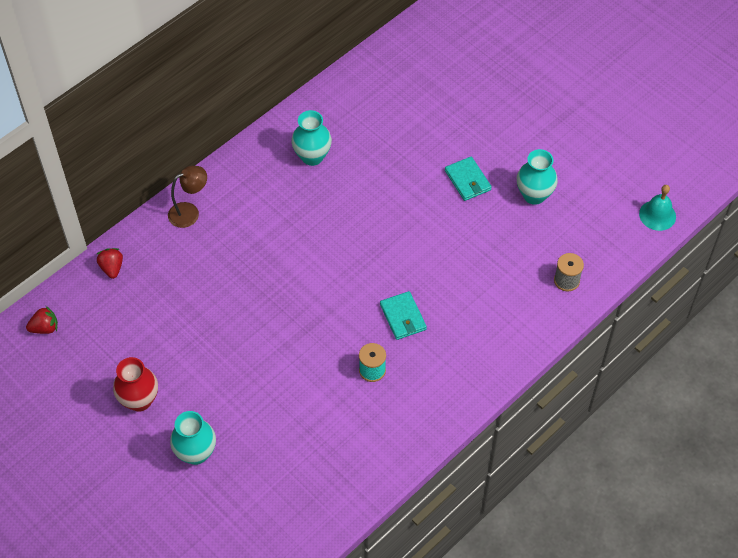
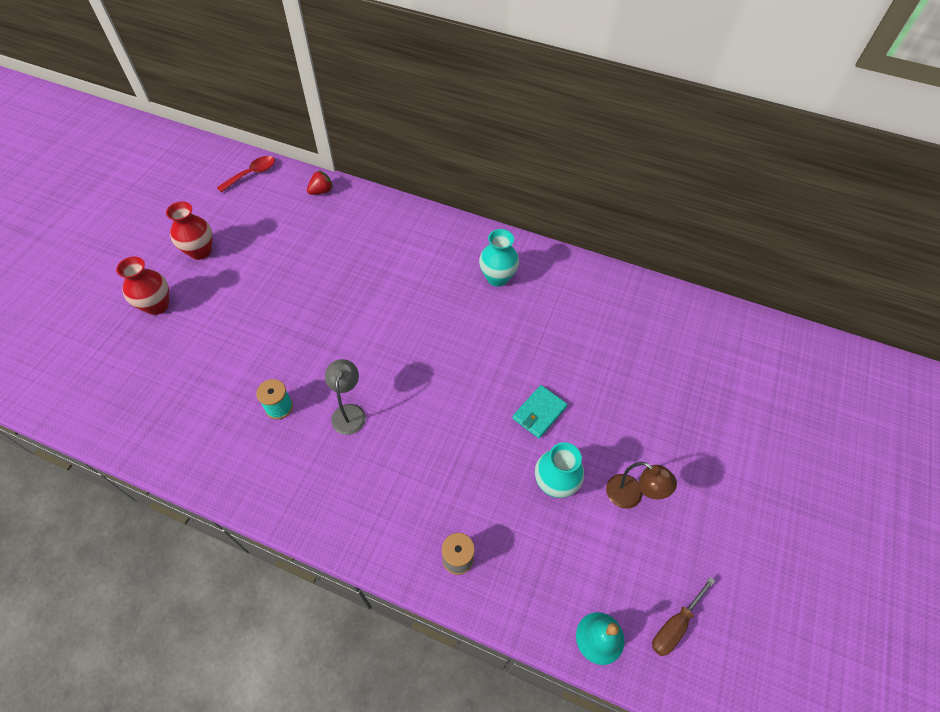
camera: 65 degrees right, 0 degrees up
(45, 328) = (251, 174): red strawberry -> red spoon
(190, 212) = (396, 218): brown lamp -> brown lamp (631, 496)
(196, 453) = (157, 305): turquoise vase -> red vase
(403, 317) = (349, 412): turquoise wallet -> grey lamp
(666, 169) = (674, 626): none -> brown screwdriver

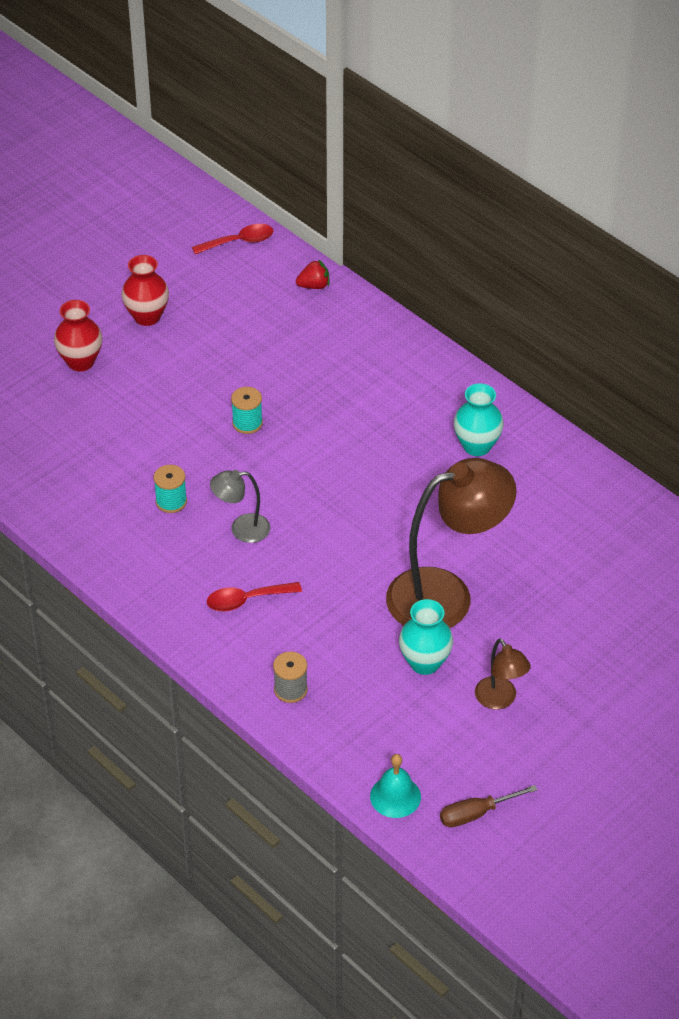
camera: 25 degrees right, 10 degrees down
(315, 315) = (247, 423): none -> turquoise spool
(349, 412) = (241, 529): grey lamp -> grey lamp turned 120 degrees counterclockwise
(381, 480) = (247, 600): none -> red spoon
(539, 413) = (446, 595): turquoise wallet -> brown lamp

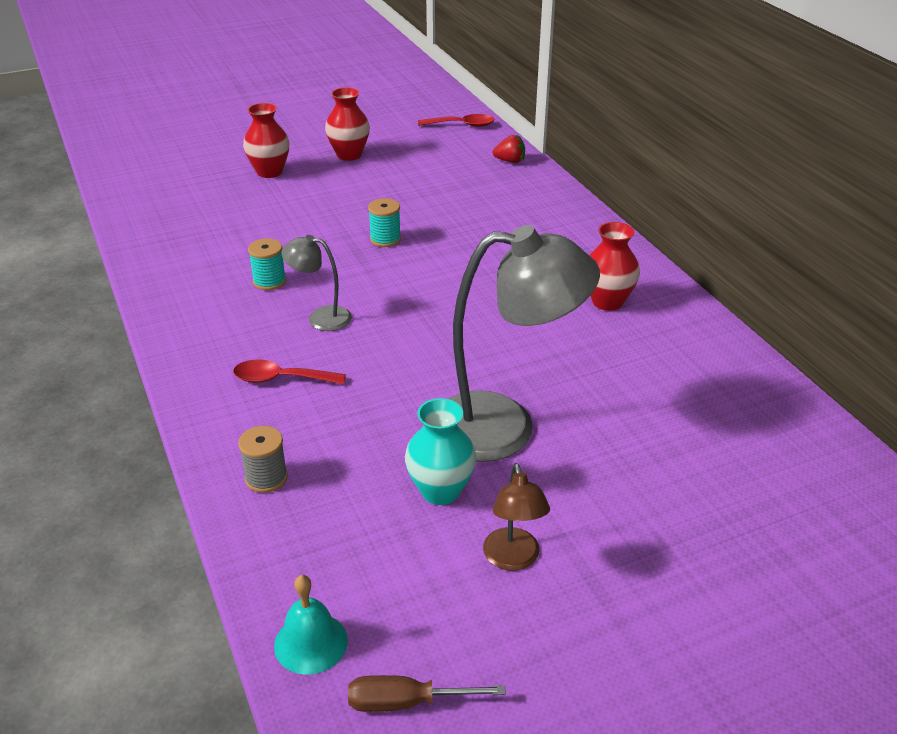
camera: 20 degrees right, 10 degrees down
(446, 595) = (504, 427): brown lamp -> grey lamp
(477, 446) = (607, 302): turquoise vase -> red vase

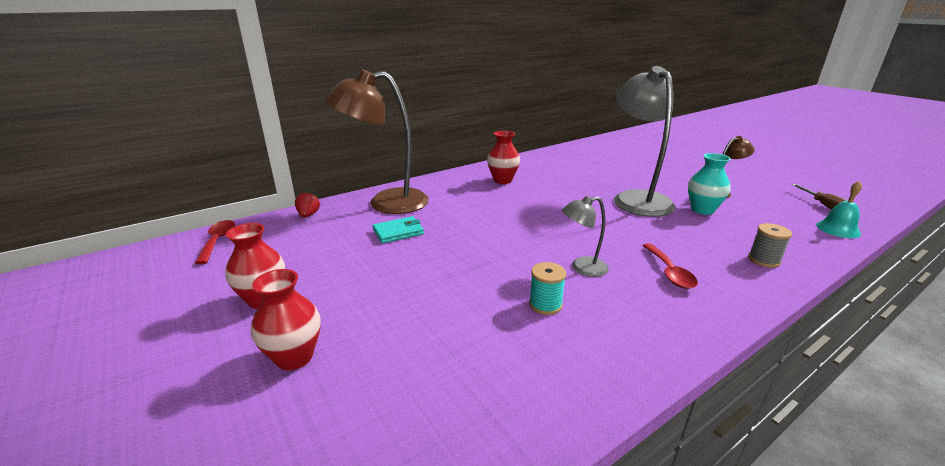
camera: 100 degrees left, 10 degrees down
(321, 317) = (582, 268): grey lamp -> grey lamp turned 75 degrees clockwise
(385, 239) = (450, 255): turquoise spool -> none
(450, 211) = (398, 232): none -> turquoise wallet
(534, 205) = (386, 203): none -> brown lamp

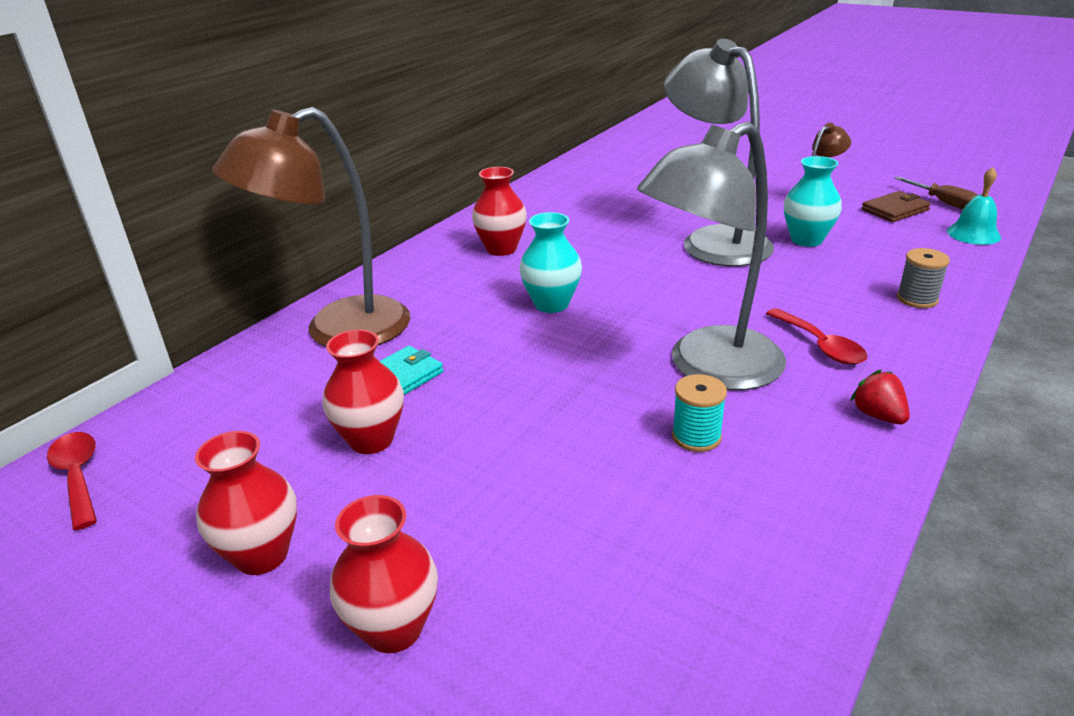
camera: 20 degrees left, 5 degrees up
(308, 215) = (214, 385): red strawberry -> red strawberry (878, 415)
(360, 258) = (371, 440): none -> red vase
(510, 213) = (551, 304): none -> turquoise vase
(582, 268) = (708, 368): grey lamp -> grey lamp, size x2.11
(782, 204) = (895, 210): none -> brown wallet

